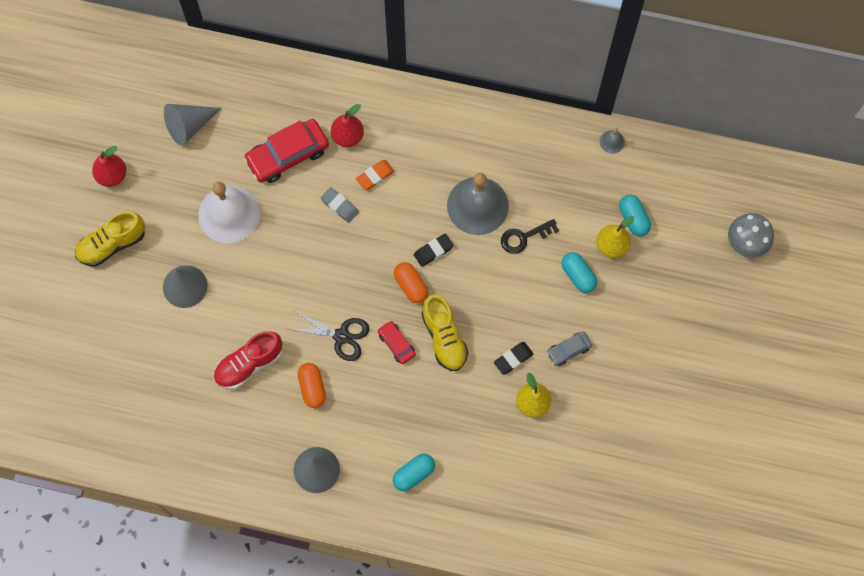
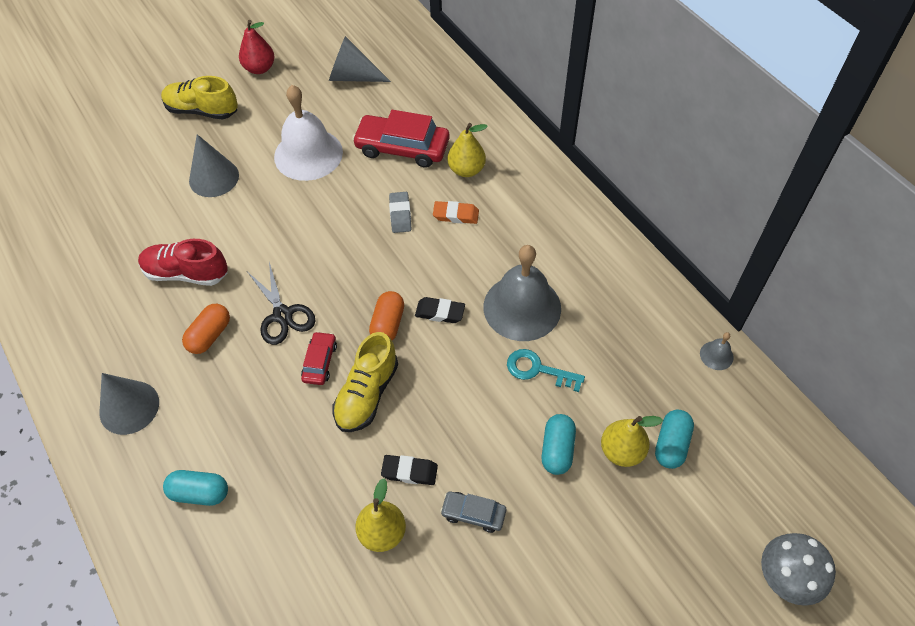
camera: 45 degrees right, 15 degrees down
(348, 136) = (466, 170): red pear -> yellow pear
(524, 237) = (538, 370): black key -> turquoise key

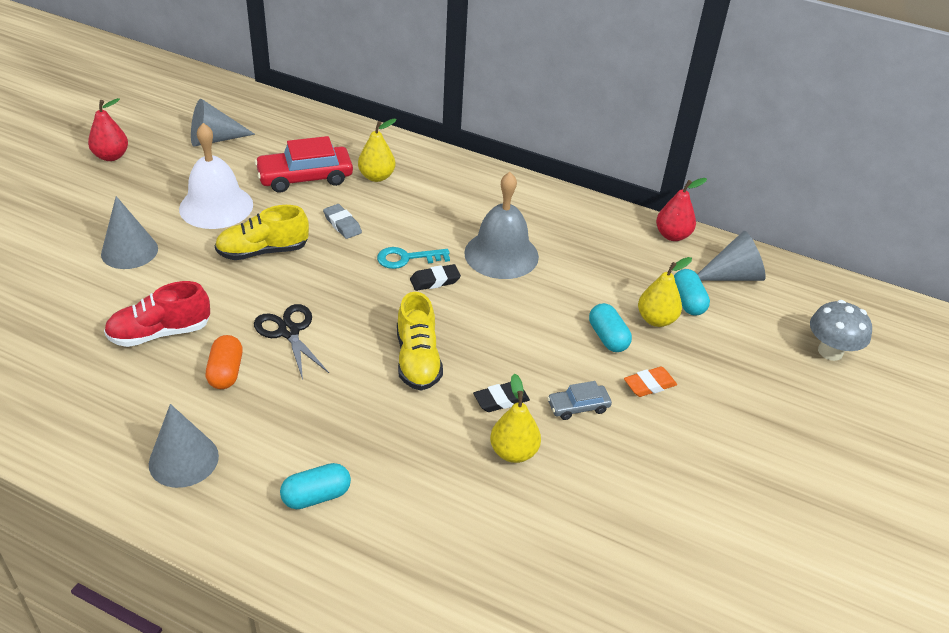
camera: 35 degrees left, 15 degrees down
(202, 110) = (73, 203): yellow shoe -> yellow shoe (263, 251)
(282, 315) = (289, 331): black scissors -> black scissors turned 150 degrees counterclockwise
(320, 362) = (354, 353): red car -> none
(388, 324) = (395, 304): orange capsule -> none
(456, 215) = (393, 210): orange eraser -> orange eraser (649, 385)
(538, 370) = (549, 291): turquoise key -> turquoise key (407, 258)
(716, 355) = (672, 235): grey bell -> red pear
(746, 434) = (732, 276): none -> grey cone

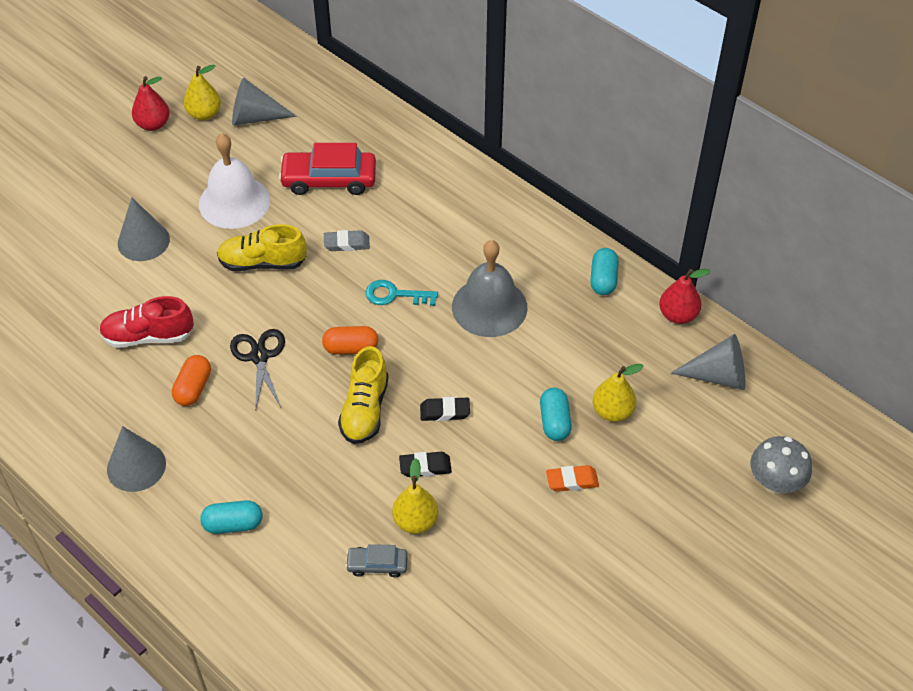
camera: 20 degrees right, 10 degrees up
(342, 224) = (346, 243): grey eraser -> grey eraser turned 75 degrees counterclockwise
(377, 177) = (400, 190): yellow pear -> yellow pear (204, 114)
(381, 309) = (351, 348): none -> orange capsule
(435, 280) = (412, 325): black eraser -> black eraser (445, 411)
(578, 406) = (493, 489): grey car -> grey car (377, 564)
(687, 302) = (655, 397): turquoise capsule -> turquoise capsule (603, 279)

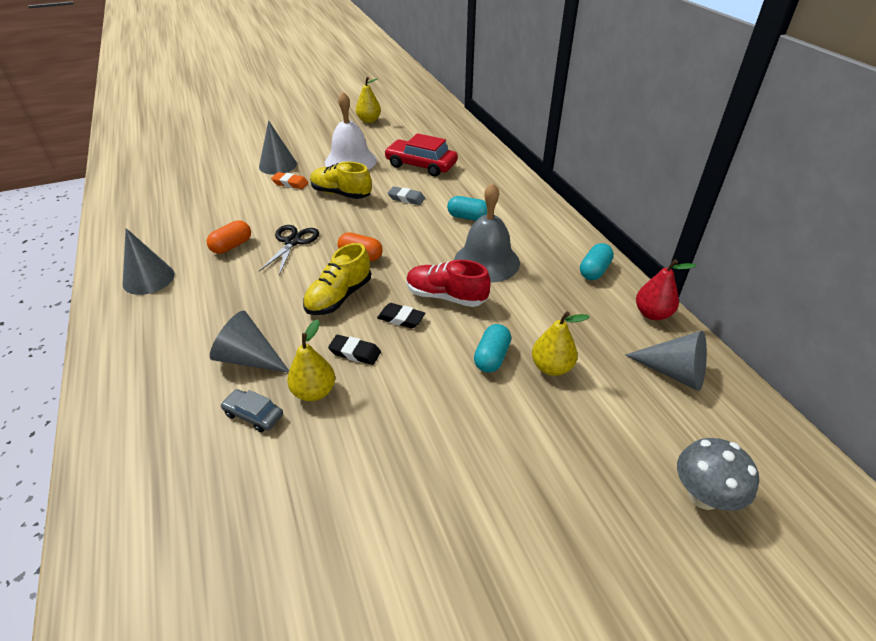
camera: 25 degrees right, 10 degrees down
(148, 336) = (232, 210): red shoe -> red shoe (446, 296)
(153, 124) = (335, 118): red pear -> none
(233, 524) = (173, 340): turquoise capsule -> turquoise capsule (468, 217)
(255, 117) = (398, 128): grey cone -> grey cone (249, 358)
(395, 295) = (418, 235): turquoise key -> none
(572, 481) = (479, 411): orange eraser -> orange eraser (290, 183)

